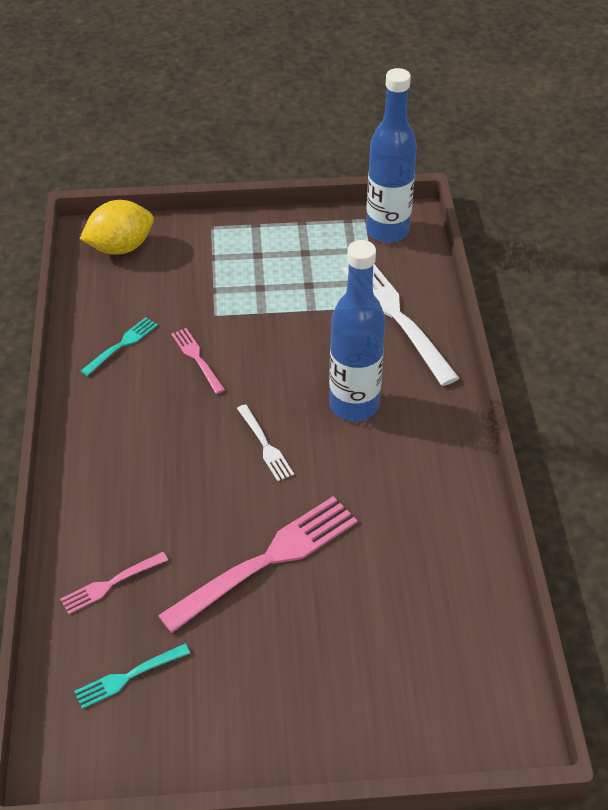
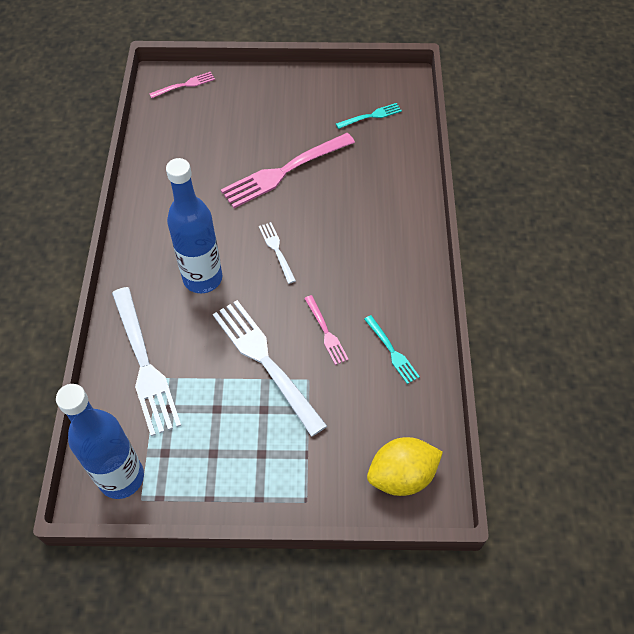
camera: 175 degrees left, 10 degrees up
(111, 584) = (385, 164): pink fork -> pink fork (184, 85)
(121, 345) = (392, 351): turquoise fork -> turquoise fork turned 75 degrees counterclockwise
(263, 326) = (265, 362): none -> white fork

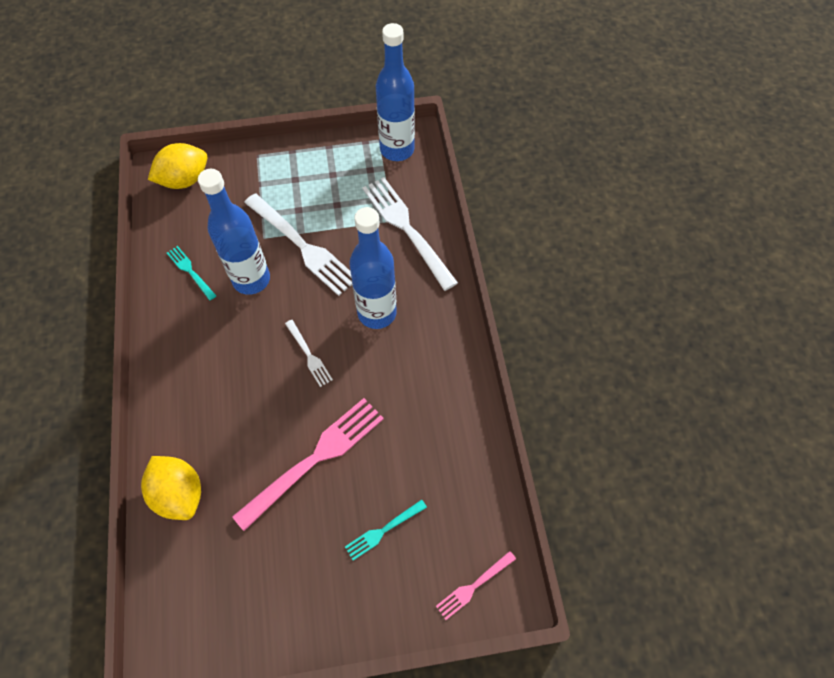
camera: 170 degrees right, 5 degrees up
(326, 332) = (251, 279): pink fork -> blue bottle
(371, 116) = (212, 571): turquoise fork -> turquoise fork (383, 530)
(397, 164) = (179, 493): none -> yellow lemon

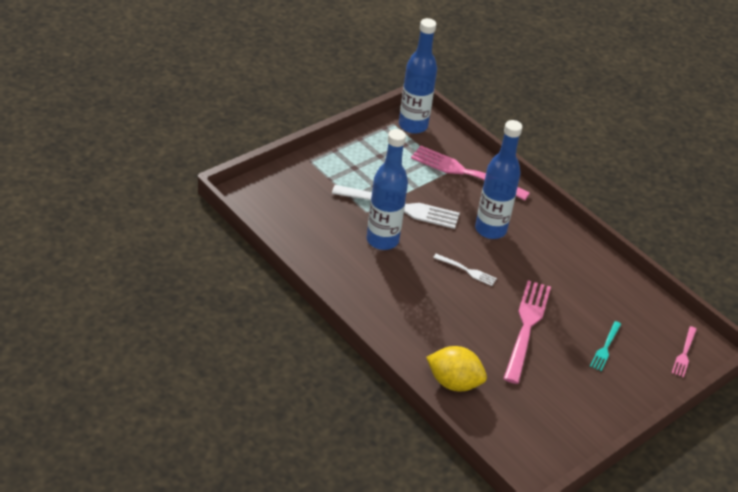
camera: 35 degrees left, 20 degrees down
(184, 180) = (268, 194): yellow lemon -> none
(190, 271) = (331, 251): turquoise fork -> none
(407, 229) = (465, 173): white fork -> pink fork

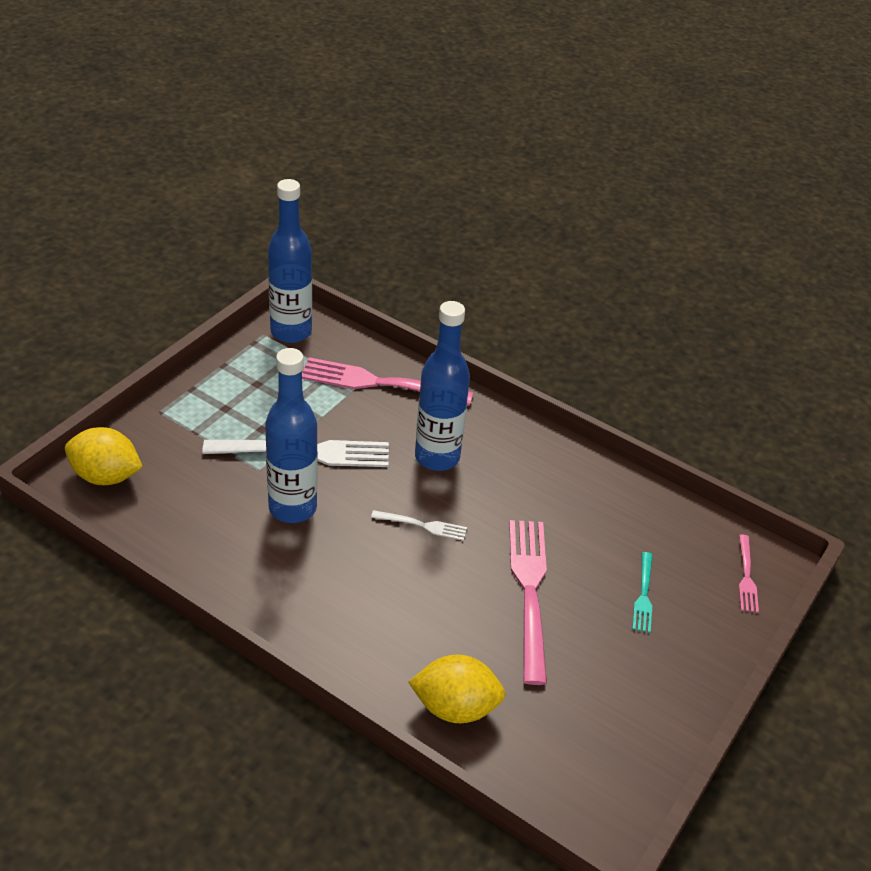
camera: 15 degrees left, 0 degrees up
(266, 194) = (106, 476): none -> yellow lemon

